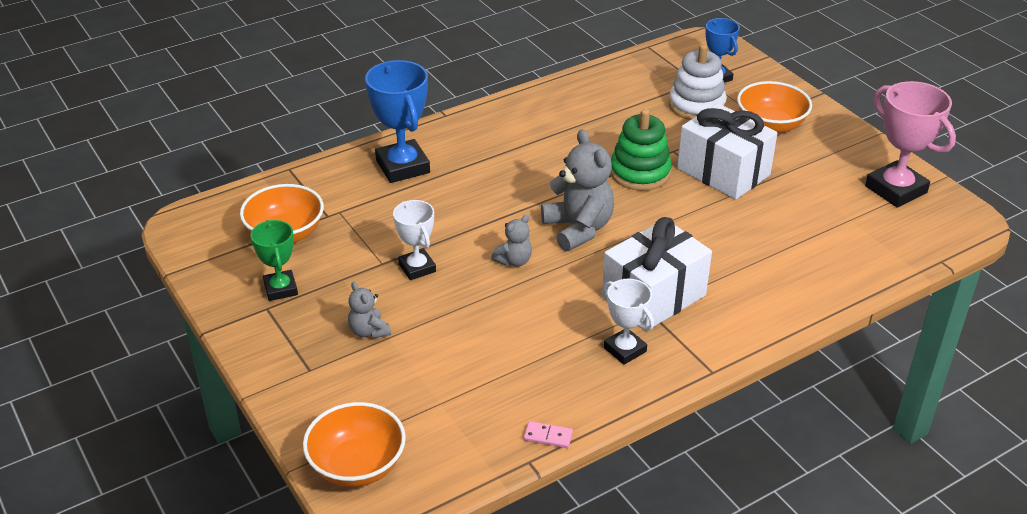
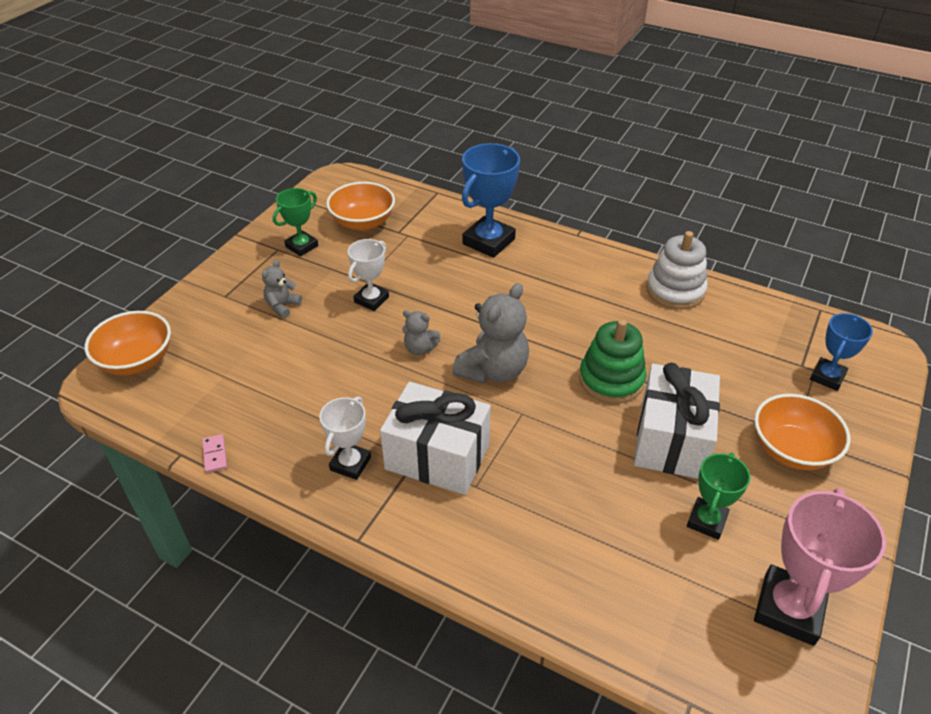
camera: 60 degrees right, 5 degrees up
(696, 105) = (761, 380): white stacking toy -> white stacking toy (675, 290)
(807, 190) = (706, 521): none -> green trophy

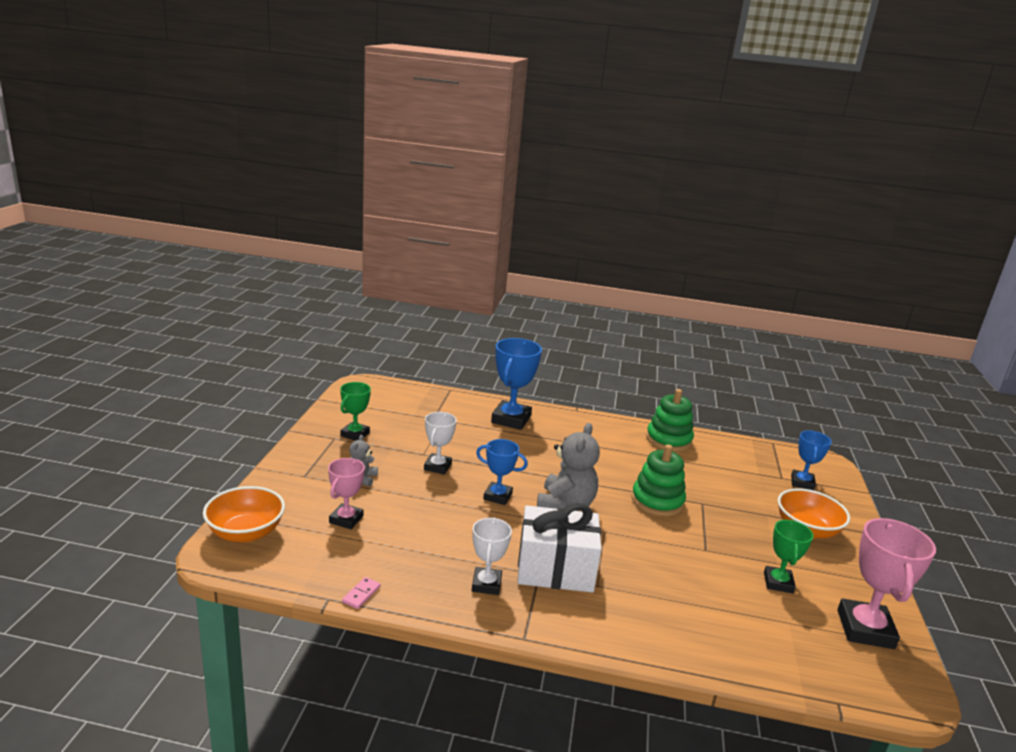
camera: 20 degrees left, 20 degrees down
(215, 454) = (361, 594): pink domino -> pink domino turned 60 degrees clockwise
(242, 357) = (346, 519): none -> pink trophy
(363, 222) = (399, 414): orange bowl -> none
(420, 348) = (497, 496): grey teddy bear -> blue trophy
(671, 440) = (723, 534): white gift -> none
(675, 290) = (668, 440): white stacking toy -> green stacking toy

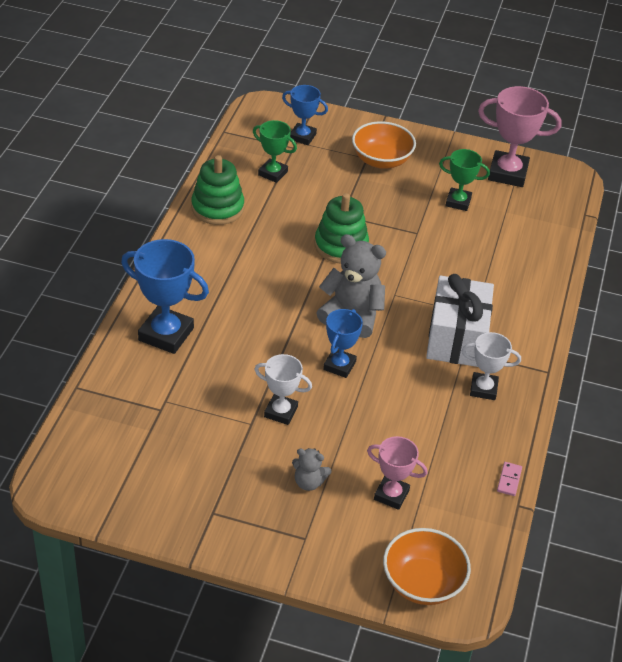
camera: 85 degrees left, 20 degrees up
(355, 434) = (203, 491): green trophy -> green trophy (272, 173)
(361, 594) = (509, 480): pink domino -> pink domino turned 75 degrees clockwise

